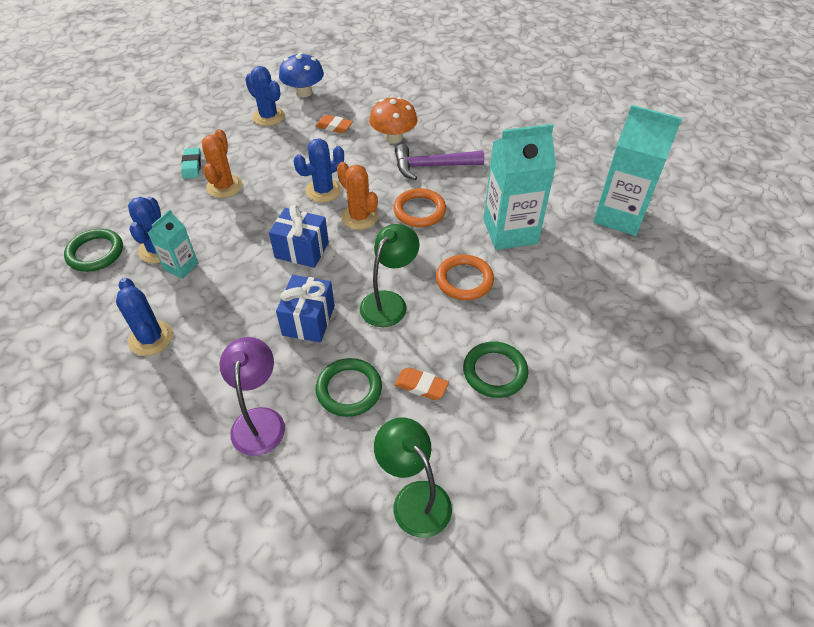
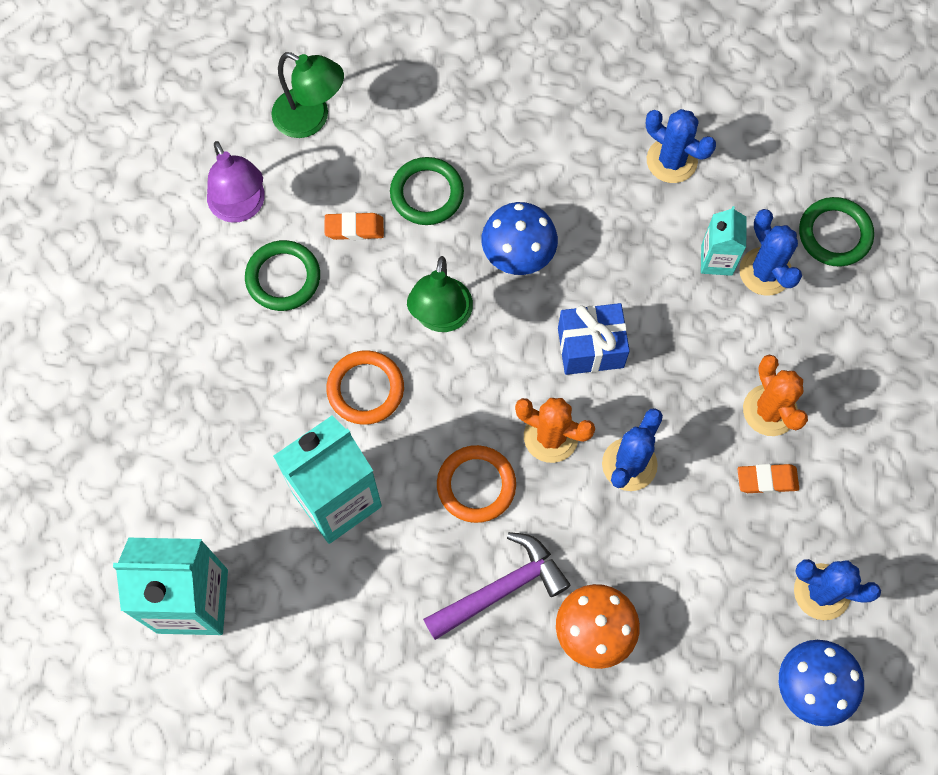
camera: 155 degrees right, 20 degrees up
(192, 166) = (846, 429): turquoise eraser -> none
(259, 420) = (496, 127): purple lamp -> purple lamp (241, 208)
(308, 320) = (518, 253): blue gift -> blue mushroom
(334, 127) = (702, 615): orange eraser -> orange eraser (767, 480)

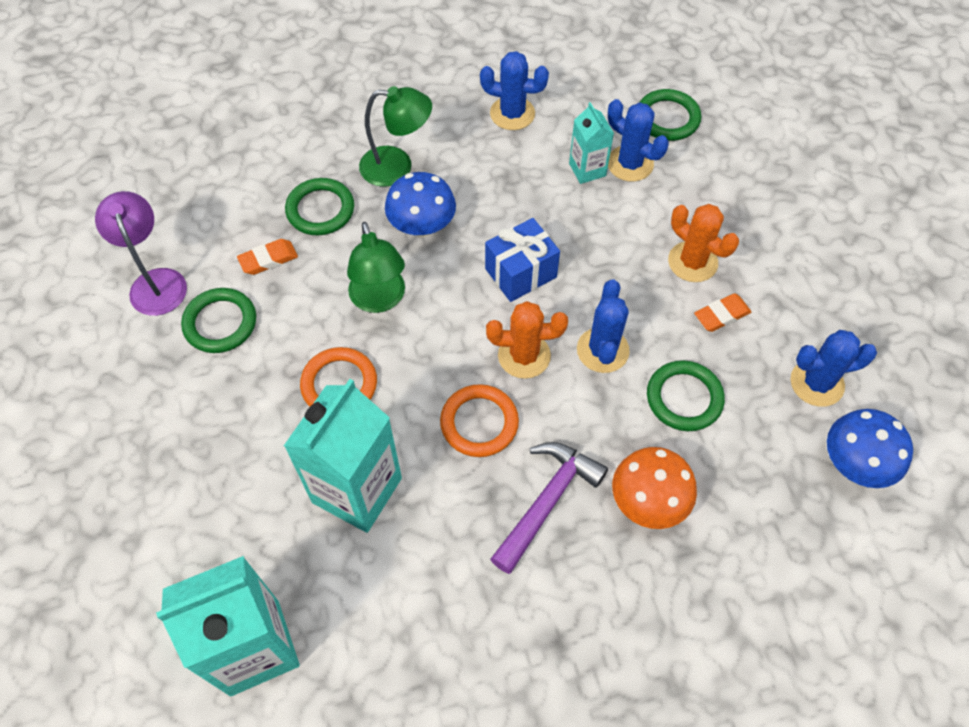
camera: 25 degrees left, 10 degrees down
(241, 208) = (156, 282): purple lamp -> purple lamp turned 150 degrees counterclockwise
(311, 119) = (190, 190): green lamp -> green lamp (397, 167)
(682, 548) = (684, 398): none -> green ring

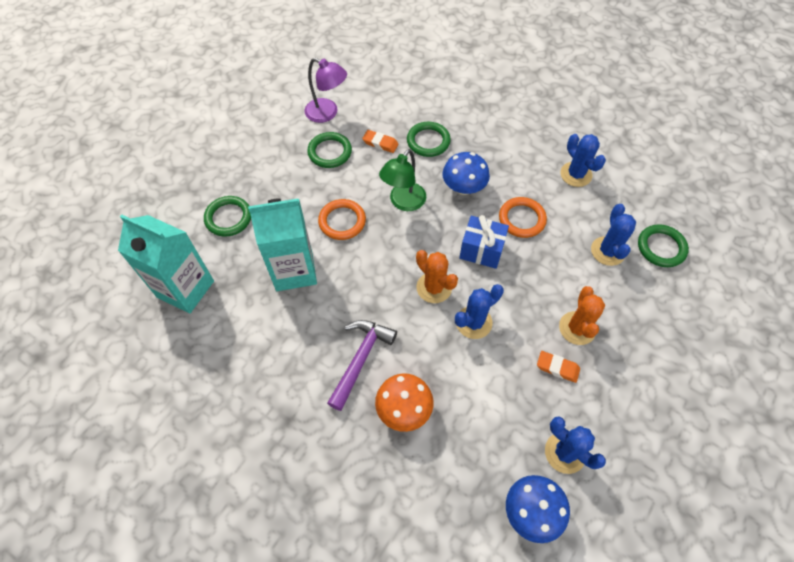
camera: 50 degrees right, 0 degrees up
(156, 282) = (327, 113): purple lamp -> purple lamp turned 90 degrees clockwise
(397, 167) = (486, 152): green lamp -> none
(479, 423) = (376, 295): orange ring -> orange ring (522, 219)
(547, 501) = (361, 359): purple hammer -> purple hammer turned 60 degrees counterclockwise
(587, 170) = (580, 234): turquoise carton -> none
(684, 398) = (484, 384): green ring -> green ring (228, 218)

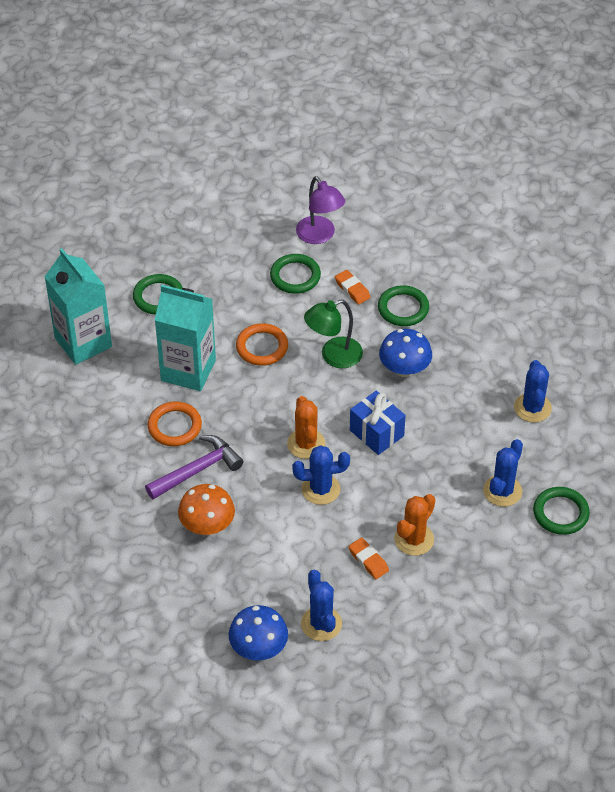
camera: 30 degrees right, 10 degrees down
(522, 219) = (440, 424): orange ring -> orange ring (174, 426)

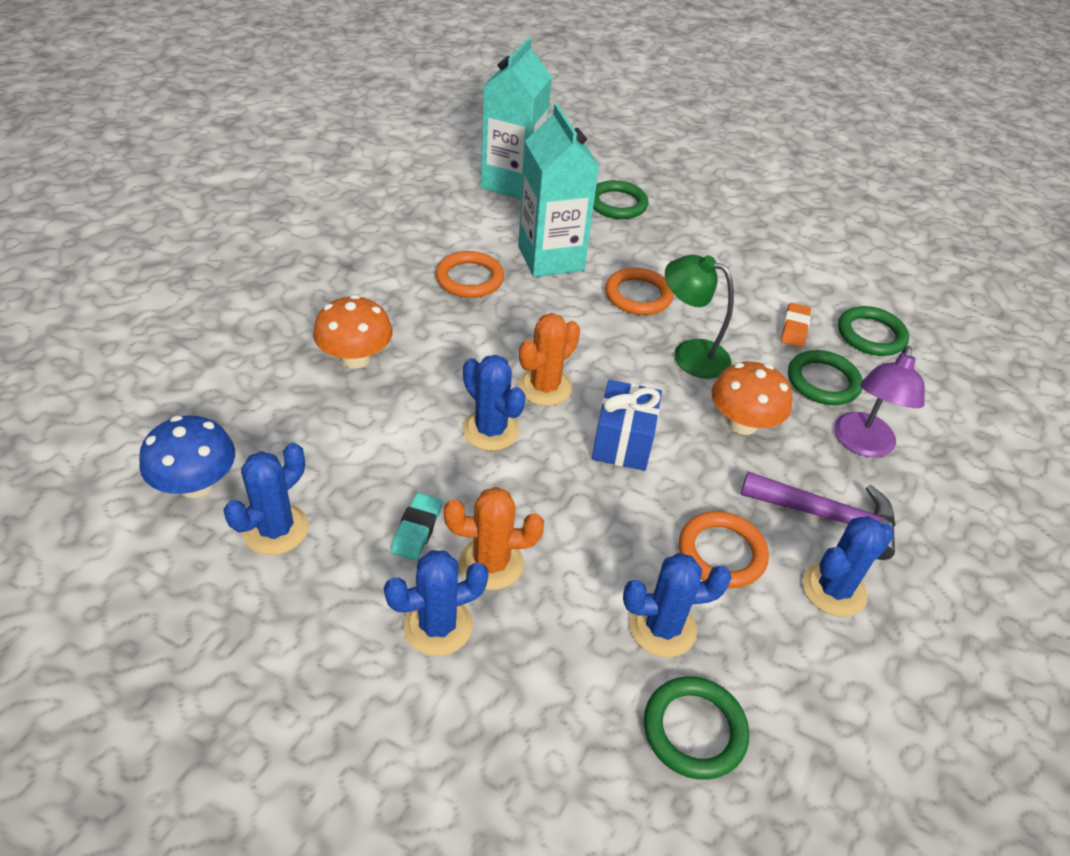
camera: 50 degrees right, 5 degrees down
(198, 470) = (427, 318): purple hammer -> purple hammer (827, 517)
(295, 276) = (755, 279): green ring -> green ring (871, 335)
(320, 236) = (827, 274): purple lamp -> purple lamp (862, 444)
(368, 560) = (417, 530): orange eraser -> turquoise eraser
(404, 369) = (742, 423): blue mushroom -> orange mushroom
(435, 581) = (438, 626): none -> blue cactus
(479, 438) = (721, 553): none -> orange ring

